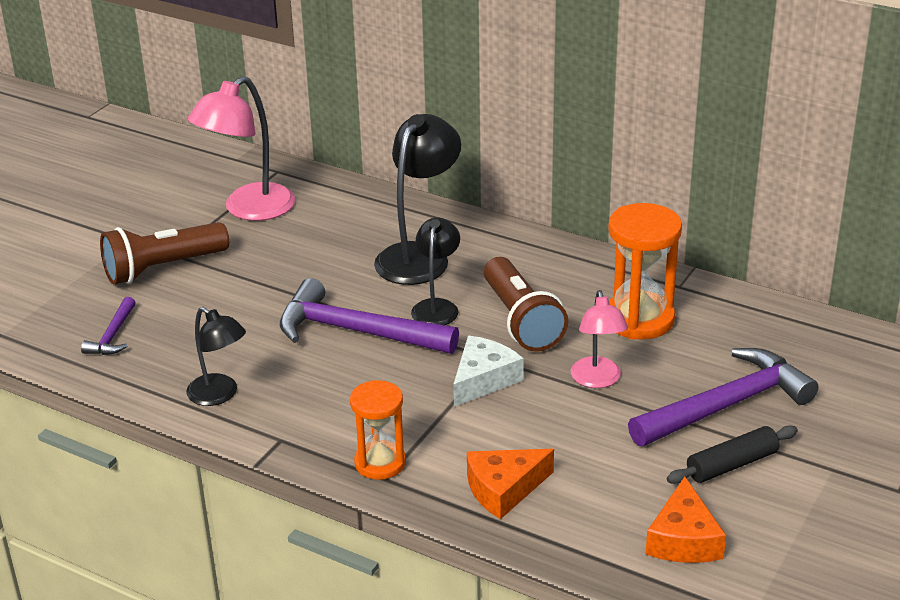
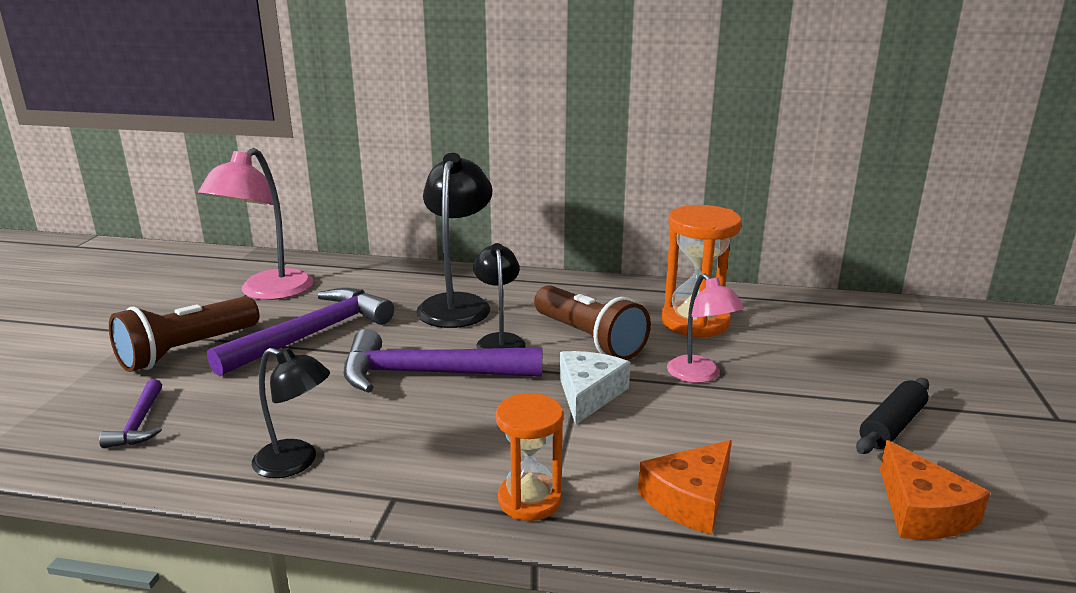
camera: 20 degrees left, 10 degrees down
(726, 405) = (834, 376): purple hammer -> purple hammer (312, 335)

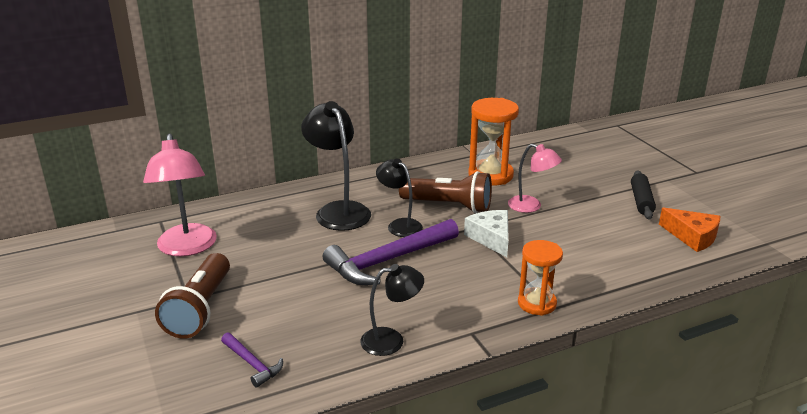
camera: 35 degrees left, 5 degrees up
(312, 335) = (273, 265): purple hammer -> none
(690, 499) = (603, 271): orange cheese -> none

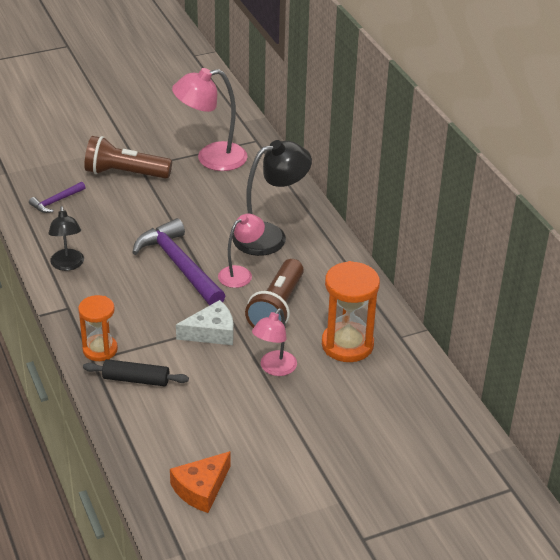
camera: 90 degrees right, 10 degrees up
(399, 225) = (240, 273): black lamp -> pink lamp
(641, 201) = (284, 463): black rolling pin -> black rolling pin (136, 380)

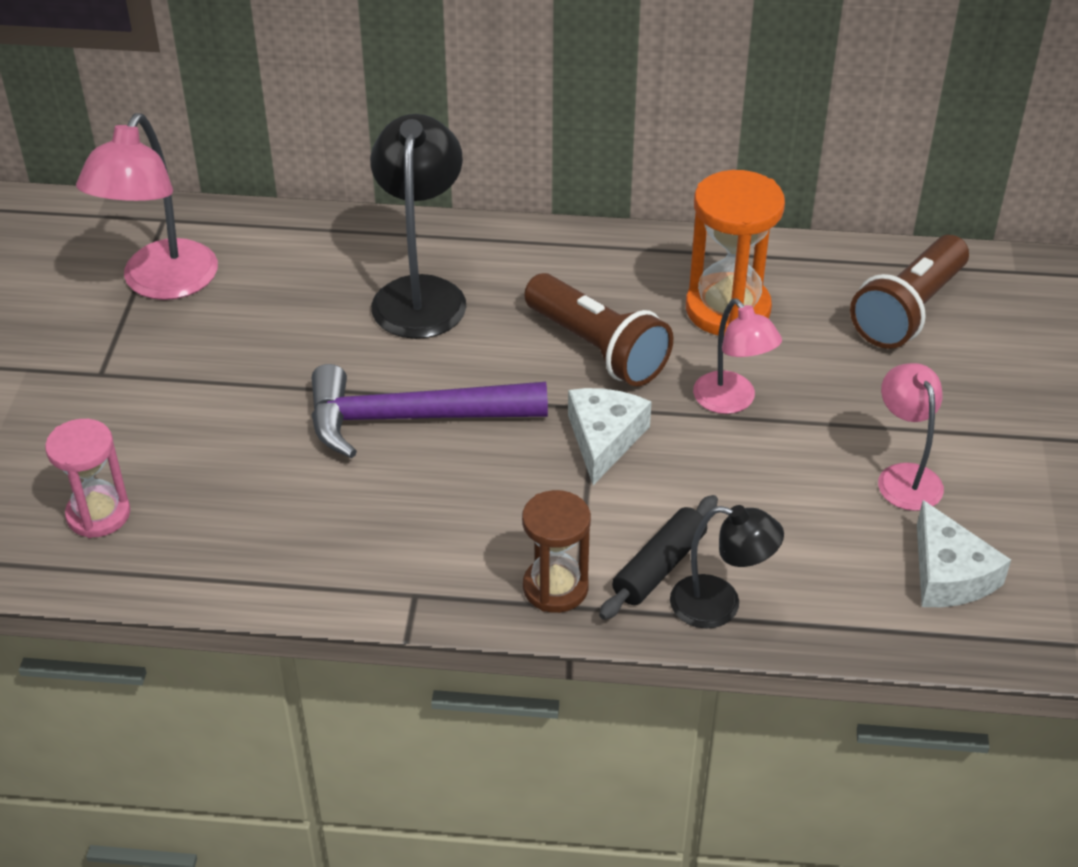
camera: 60 degrees left, 5 degrees up
(56, 201) = (98, 514): purple hammer -> pink hourglass
(68, 265) = (297, 557): black lamp -> black lamp (720, 605)
(100, 349) = (555, 588): orange hourglass -> brown hourglass
(125, 173) = (102, 398): brown flashlight -> brown flashlight (908, 310)
(201, 488) = (949, 574): orange cheese -> white cheese
(240, 273) = (487, 357): pink lamp -> pink lamp (904, 476)

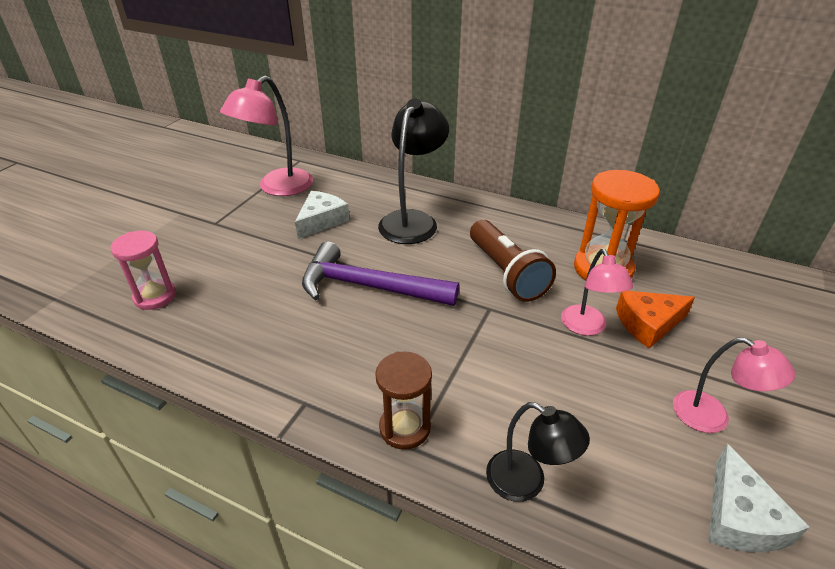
camera: 20 degrees right, 5 degrees down
(604, 439) = (487, 330): white cheese -> white cheese (321, 221)
(659, 567) = (490, 435): black rolling pin -> none
(806, 377) = (648, 324): none -> orange cheese
(904, 476) = (712, 417): pink lamp -> pink lamp turned 120 degrees clockwise
(908, 310) = (736, 297): brown flashlight -> none

